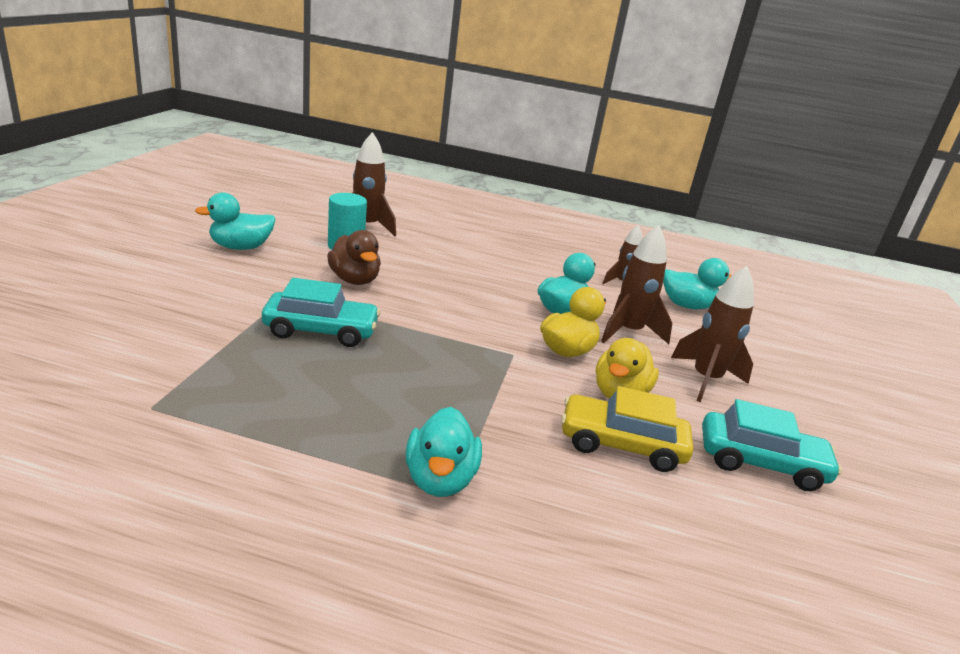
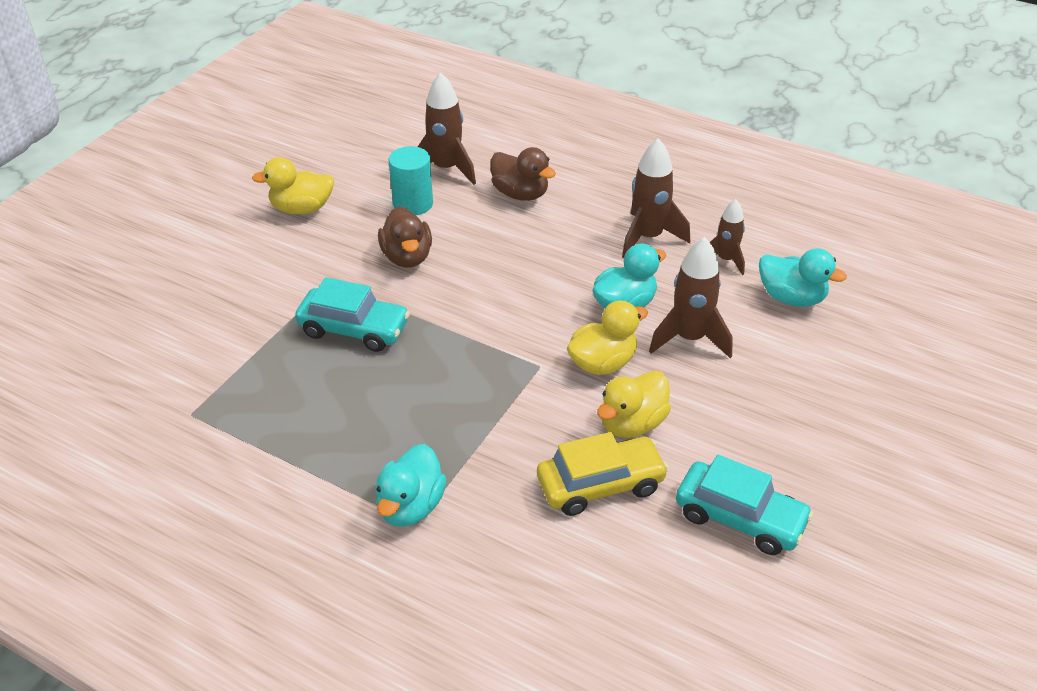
camera: 20 degrees right, 15 degrees up
(241, 247) = (302, 209): turquoise duck -> yellow duck
(437, 242) = (520, 194): none -> brown duck
(621, 444) = (600, 485): yellow car -> yellow car turned 135 degrees clockwise
(705, 380) = (744, 410): brown rocket -> brown rocket (648, 237)

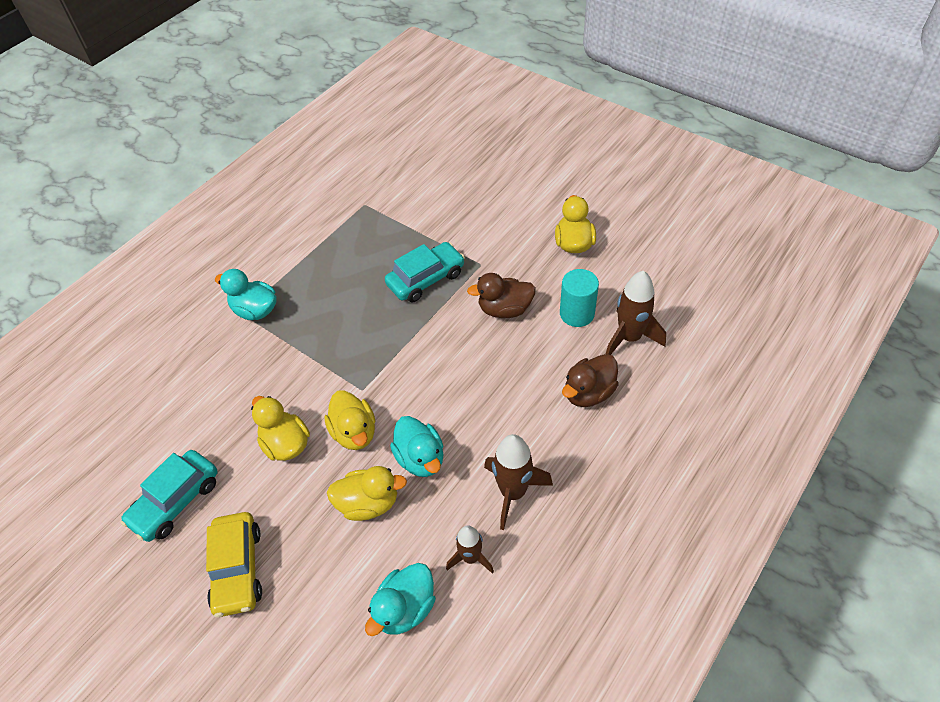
camera: 100 degrees right, 10 degrees up
(354, 329) = (426, 279): turquoise car -> turquoise car turned 150 degrees counterclockwise
(600, 485) = (236, 416): yellow car -> yellow car (238, 569)
(690, 338) = (368, 503): brown rocket -> yellow duck

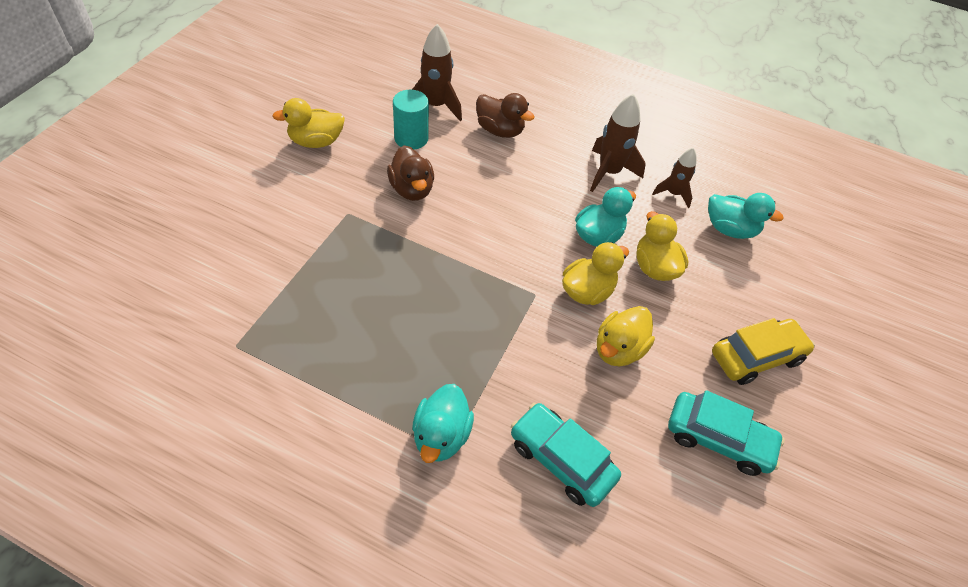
camera: 110 degrees left, 0 degrees up
(426, 279) = (373, 259): turquoise car -> turquoise car (561, 460)

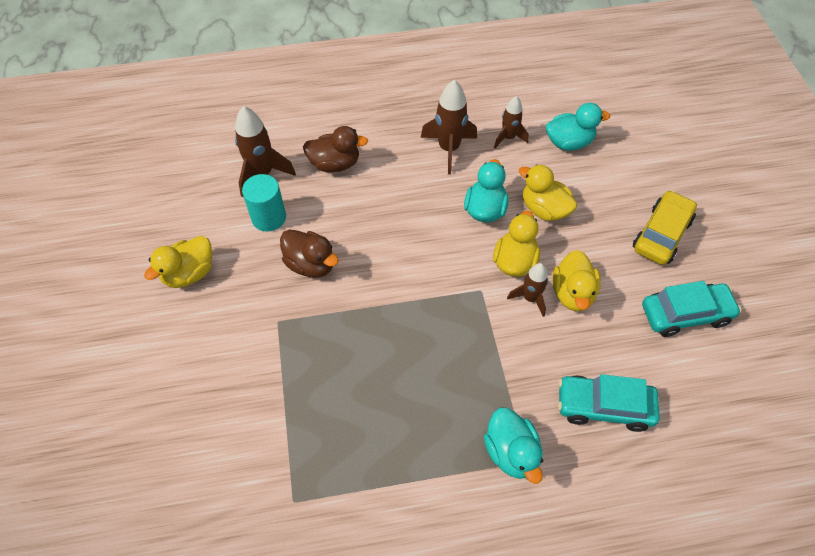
camera: 30 degrees left, 5 degrees up
(574, 328) = (530, 298): none -> brown rocket

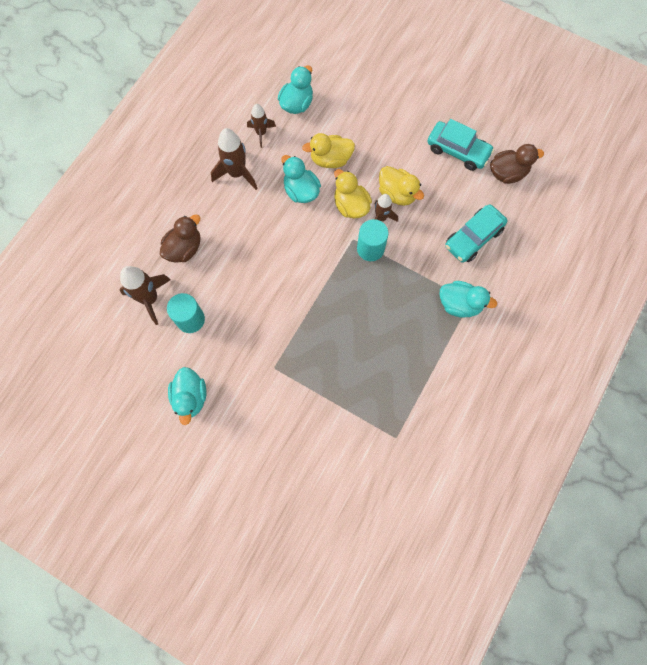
camera: 50 degrees left, 15 degrees up
(189, 273) = (190, 397): yellow duck -> turquoise duck
(311, 264) = (250, 319): brown duck -> brown duck (507, 173)
(487, 313) = (370, 249): none -> turquoise cylinder
(661, 234) = (402, 116): yellow car -> none
(685, 314) = (458, 151): turquoise car -> turquoise car turned 90 degrees clockwise

